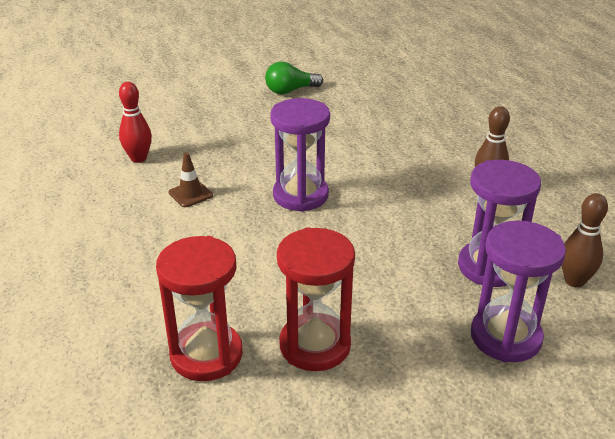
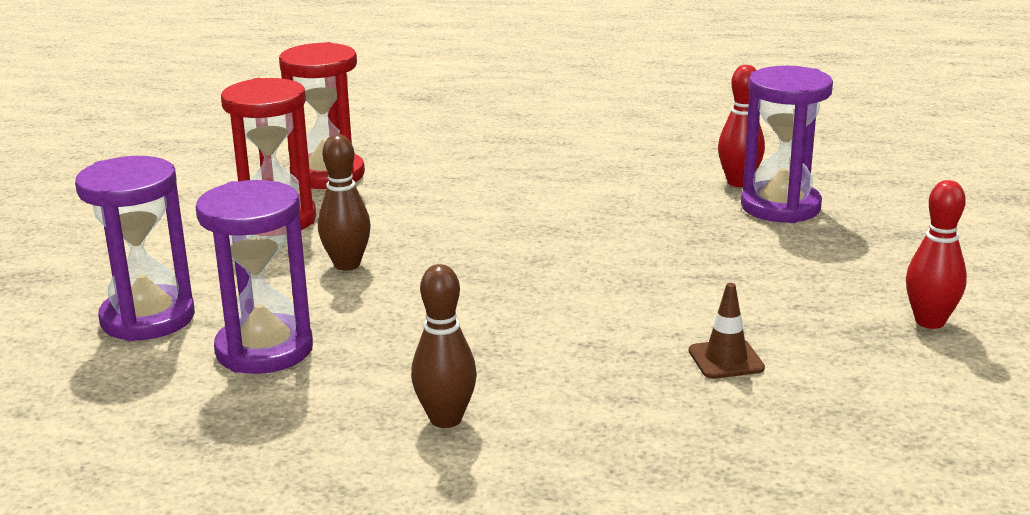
camera: 115 degrees right, 10 degrees down
(190, 194) = (620, 201): brown traffic cone -> brown traffic cone (726, 359)
(290, 91) = (930, 322): green light bulb -> red bowling pin
(300, 195) = (557, 264): purple hourglass -> purple hourglass (780, 207)
(574, 281) = (161, 403): brown bowling pin -> brown bowling pin (347, 265)

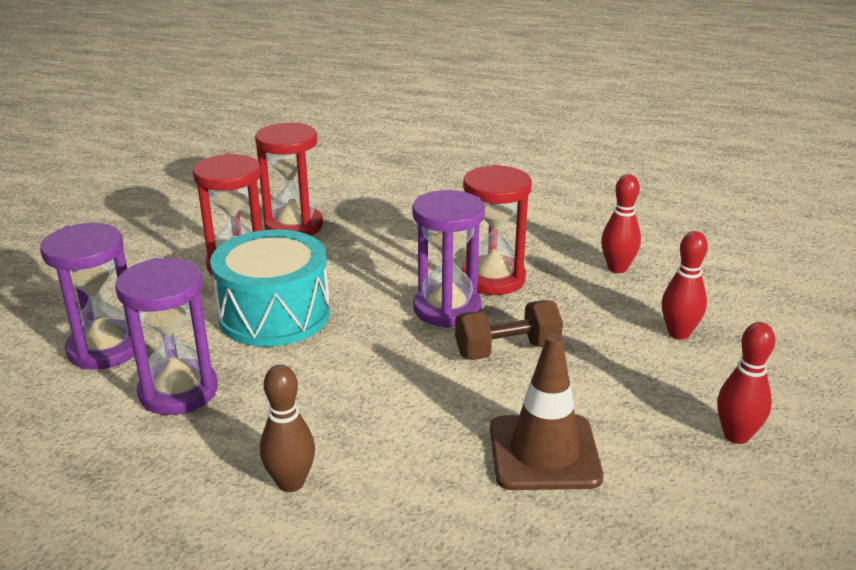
camera: 10 degrees right, 5 degrees up
(347, 265) = (274, 315): brown bowling pin -> turquoise drum
(597, 206) = (493, 279): none -> red hourglass
(643, 271) = (507, 350): none -> brown dumbbell
(726, 359) = (544, 452): brown traffic cone -> brown traffic cone, size x1.92
(780, 207) = (644, 297): purple hourglass -> purple hourglass (447, 309)
(832, 237) = (678, 333): none -> red bowling pin

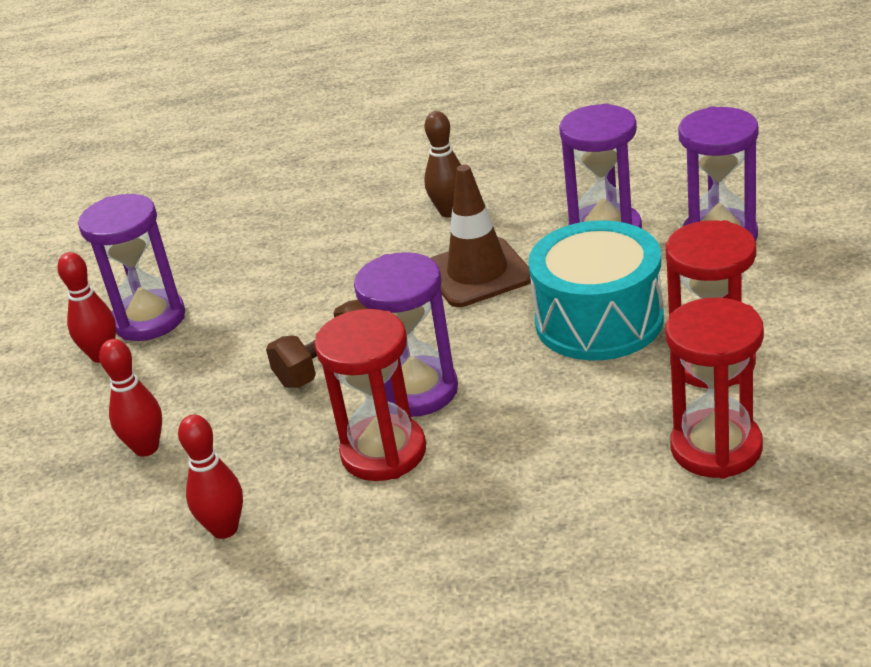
camera: 165 degrees right, 5 degrees up
(544, 452) = (266, 290): brown traffic cone -> brown traffic cone (478, 273)
(685, 463) = (149, 319): none -> purple hourglass

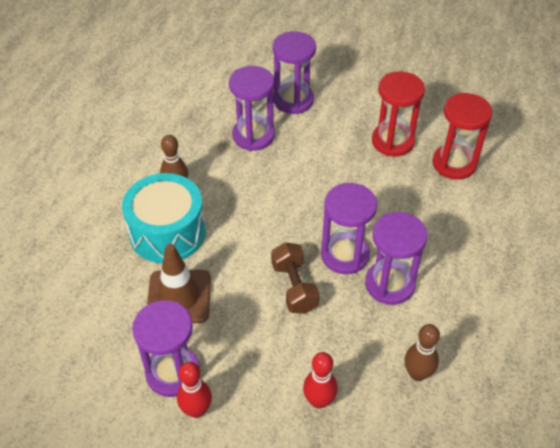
camera: 75 degrees left, 15 degrees up
(225, 529) = (417, 374): red bowling pin -> brown bowling pin
(383, 452) = (389, 284): red hourglass -> purple hourglass
(478, 273) = (252, 197): brown traffic cone -> brown traffic cone (179, 297)
(599, 321) = (332, 166): turquoise drum -> turquoise drum (167, 232)

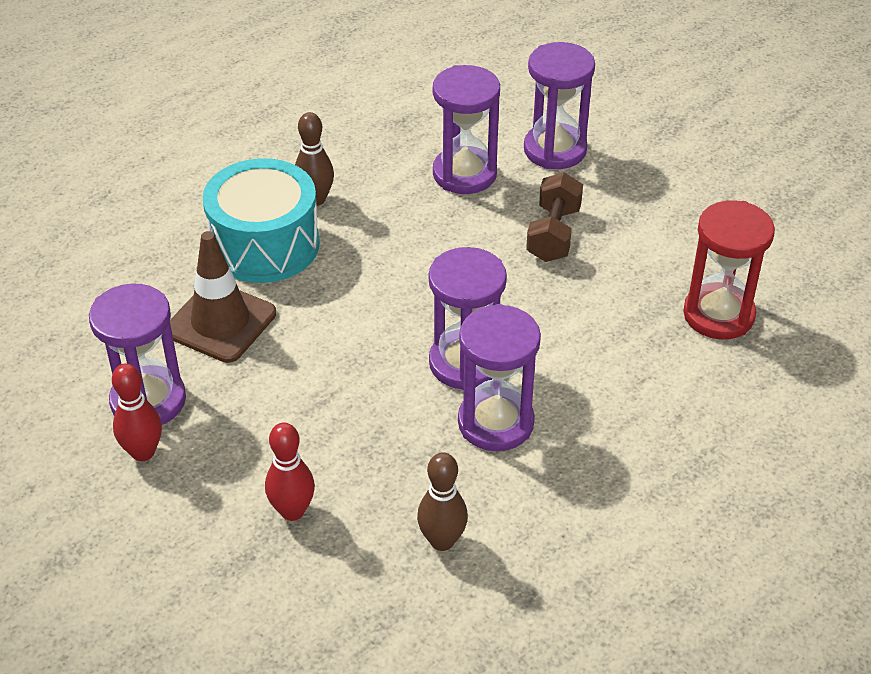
camera: 30 degrees right, 5 degrees down
(294, 287) = (368, 372): brown dumbbell -> brown dumbbell (553, 234)
(392, 141) = (652, 252): red hourglass -> none

